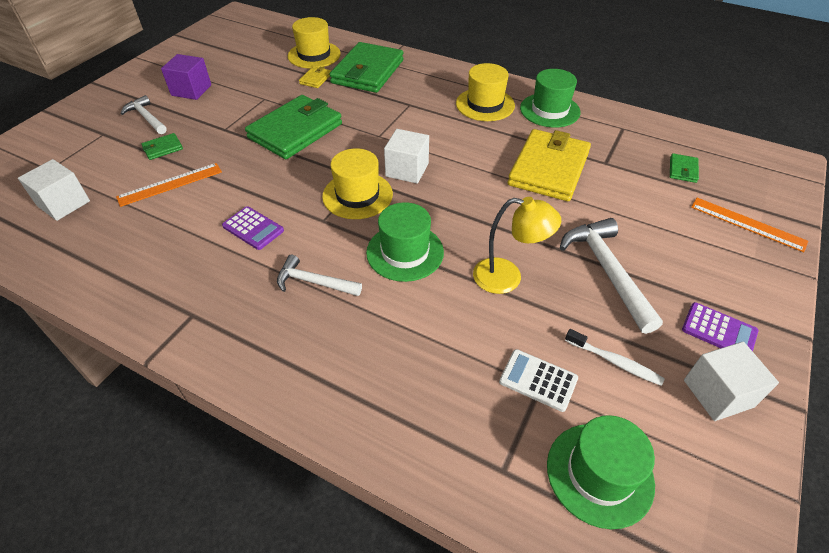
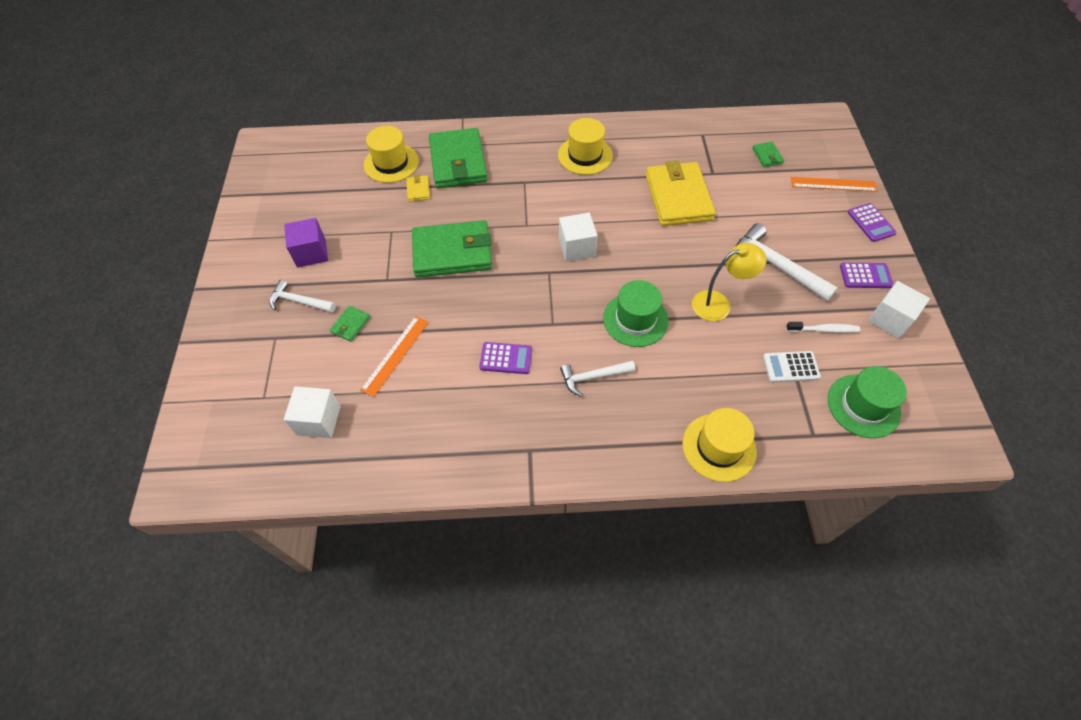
camera: 30 degrees left, 10 degrees up
(295, 131) = (452, 252): green wallet -> green wallet turned 75 degrees clockwise
(357, 195) = (559, 289): yellow hat -> yellow hat (719, 447)
(549, 110) = (638, 140): green hat -> none
(770, 280) = (871, 223): none -> purple calculator

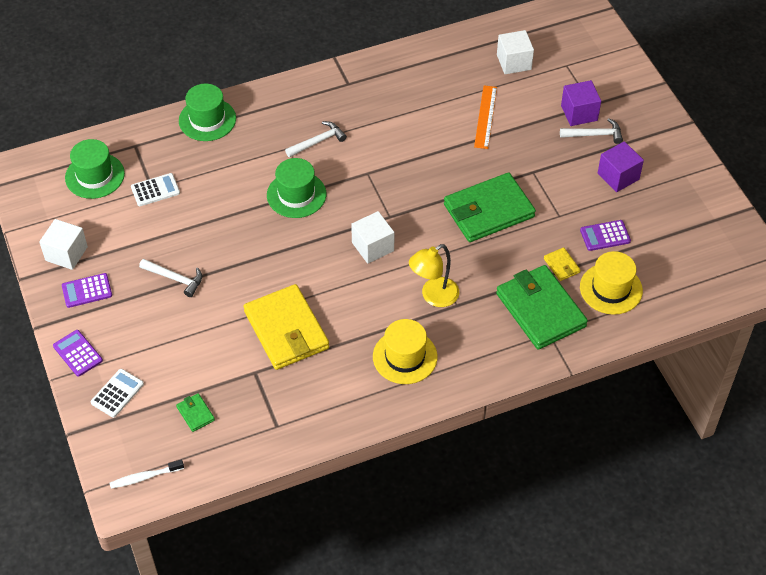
camera: 160 degrees right, 5 degrees down
(296, 331) = (579, 113): none -> purple cube
(350, 325) = (537, 128): green wallet -> none
(506, 358) = (394, 137): purple calculator -> purple calculator (605, 236)
(718, 303) = (225, 228): yellow lamp -> yellow lamp (433, 296)
(719, 447) = (207, 119): yellow hat -> green hat
(775, 265) = (175, 279): white hammer -> white hammer, size x0.62
(824, 330) = (127, 229): white toothbrush -> white toothbrush (145, 477)
(833, 184) = (117, 393): orange ruler -> white calculator

